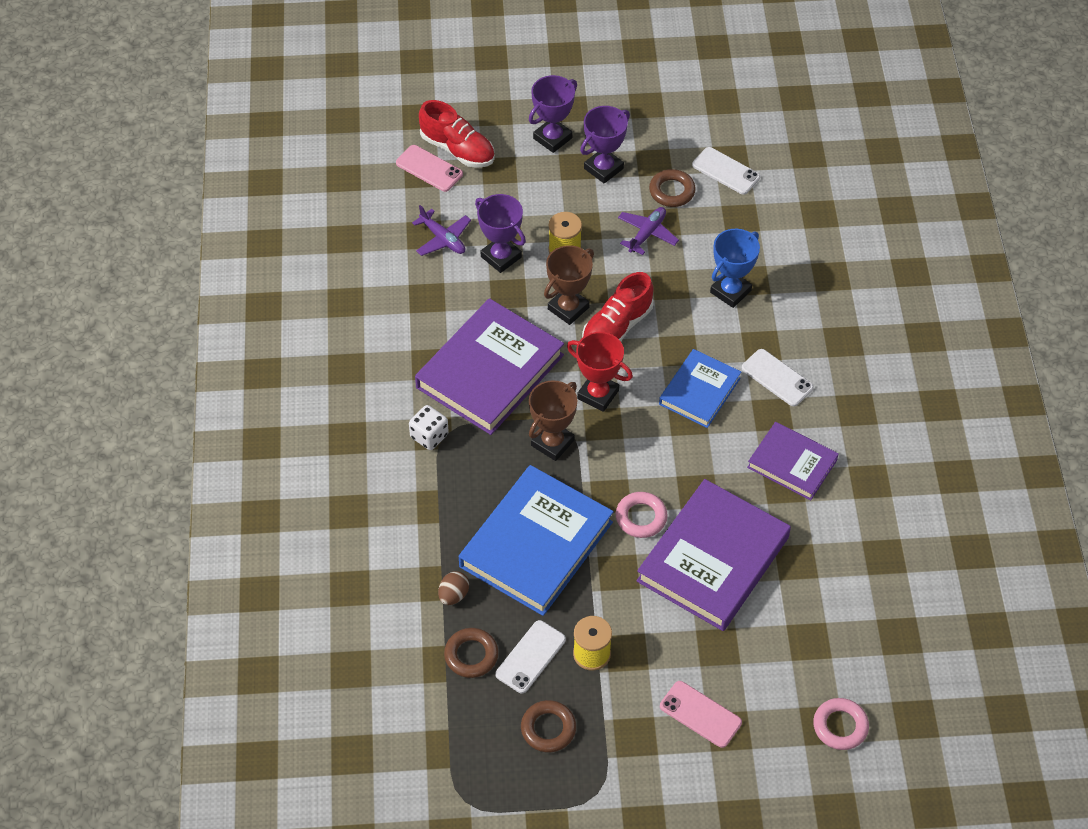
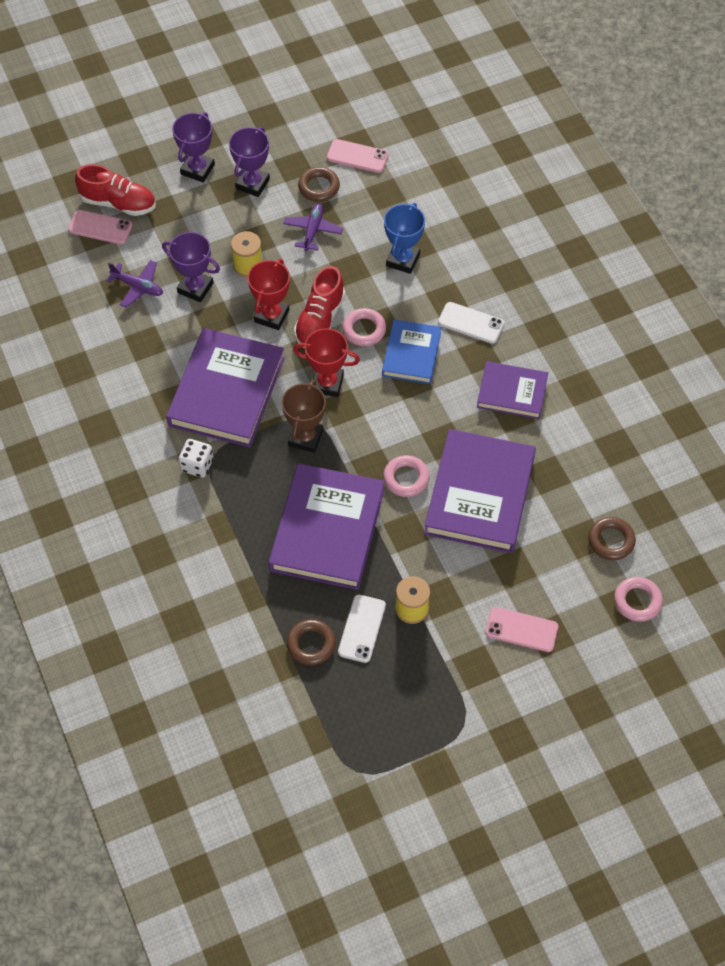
camera: 20 degrees left, 5 degrees up
(453, 595) = (275, 597): brown egg -> none
(536, 544) = (327, 530): blue book -> purple book
(548, 729) = (401, 685): brown ring -> brown ring (611, 541)
(568, 308) = (271, 316): brown trophy -> red trophy
(659, 351) = (364, 330): none -> pink ring
(725, 171) = (357, 156): white phone -> pink phone

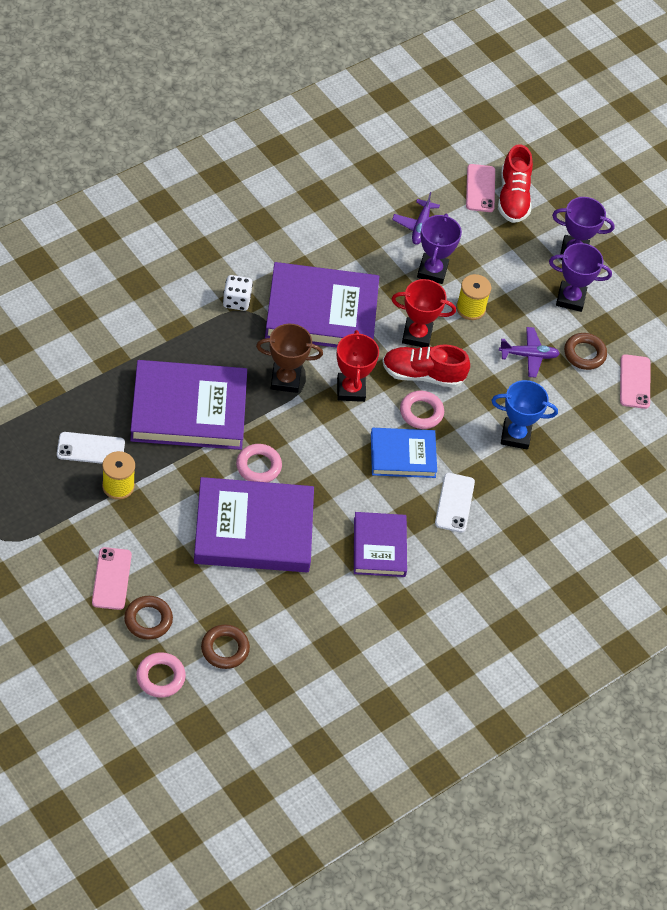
camera: 70 degrees right, 5 degrees down
(311, 644) = (68, 412): brown ring -> brown ring (148, 620)

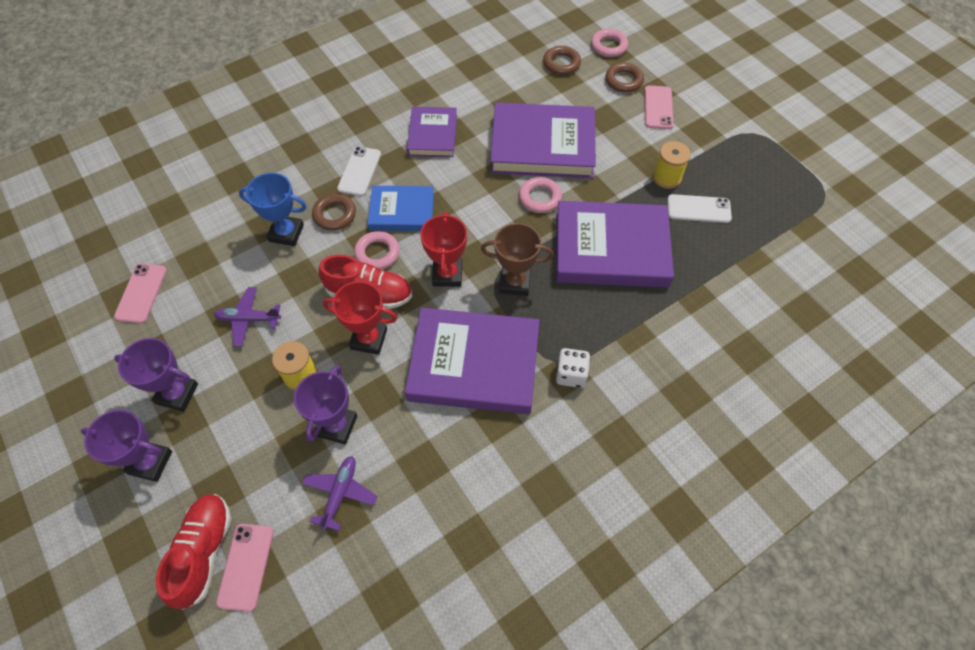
camera: 170 degrees left, 5 degrees up
(584, 354) = (185, 323): brown ring -> brown ring (334, 215)

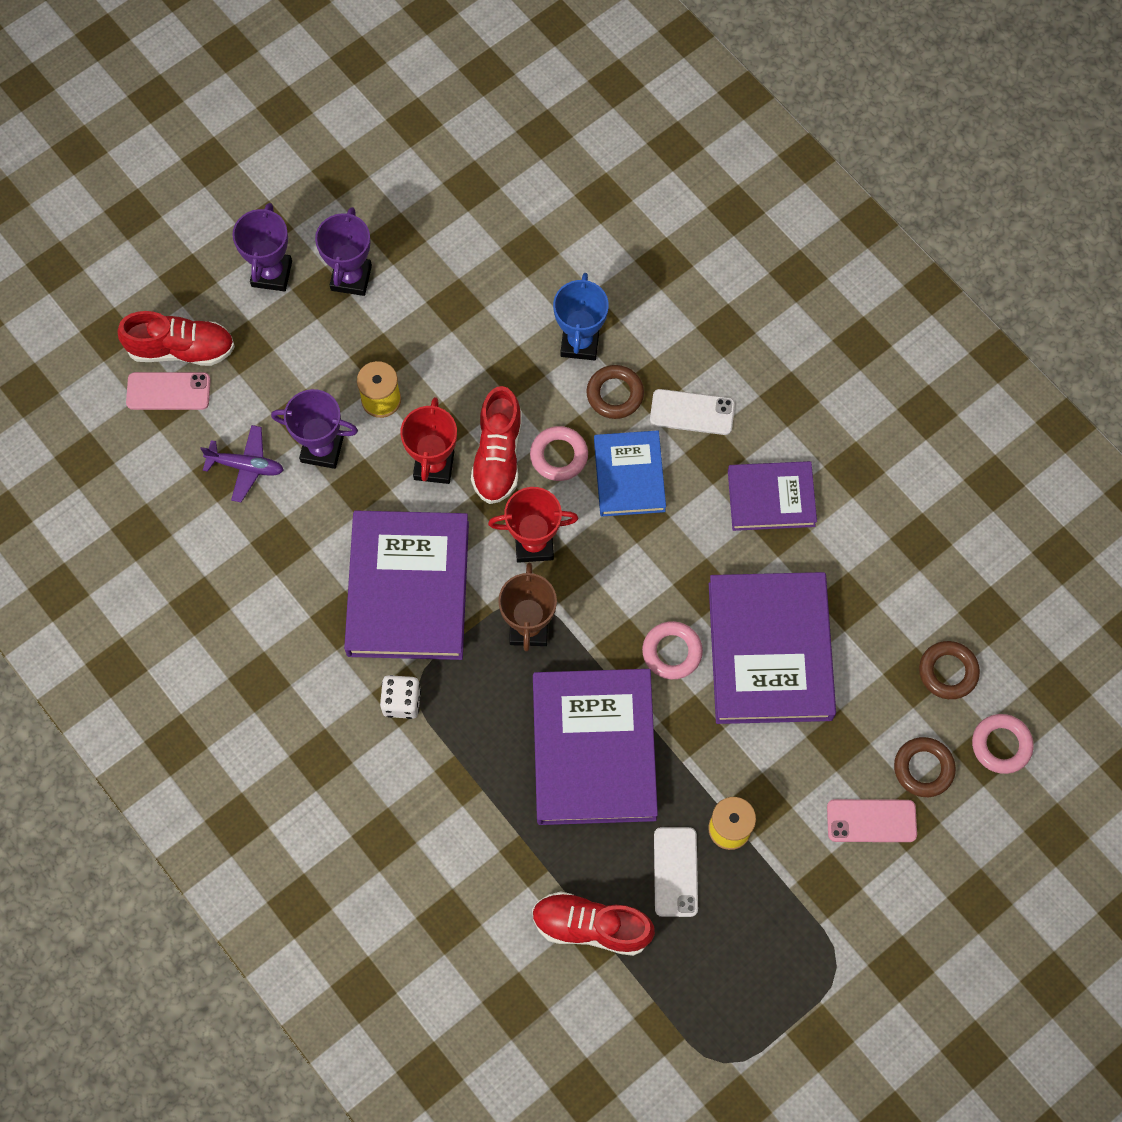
camera: 85 degrees right, 10 degrees up
(141, 293) = (477, 204): pink phone -> none
(248, 319) = (451, 328): purple plane -> none
(742, 260) = (591, 926): none -> red shoe

